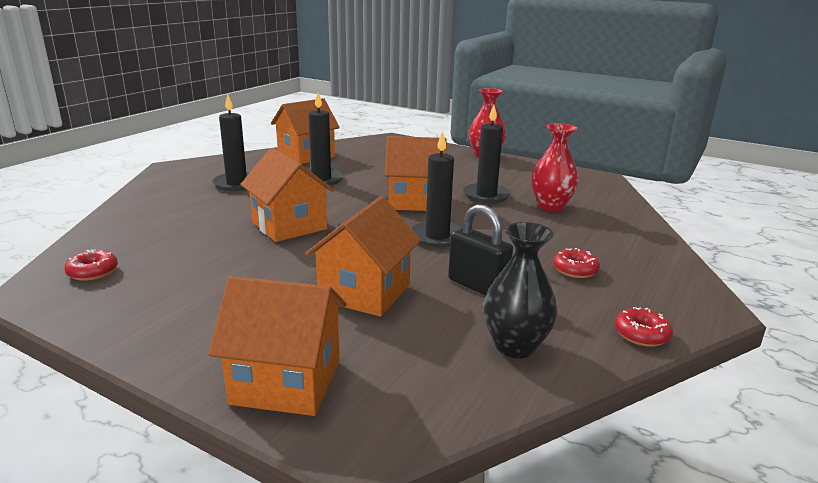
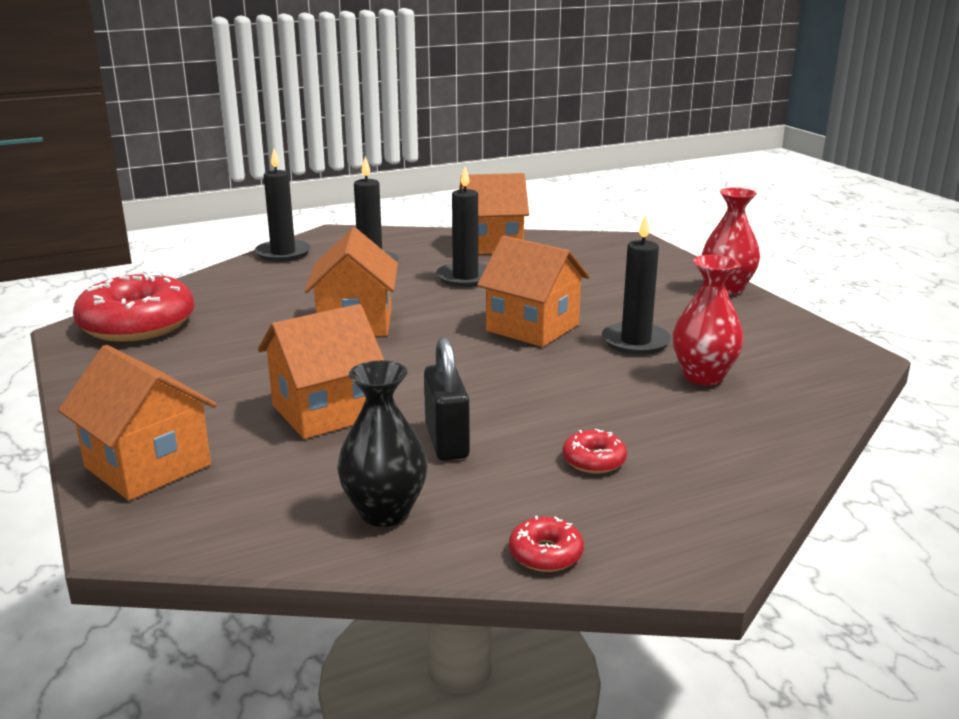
camera: 35 degrees right, 0 degrees up
(93, 272) = (137, 324): red donut -> red donut, size x2.35
(437, 237) = (491, 376): black candle -> black candle (283, 253)

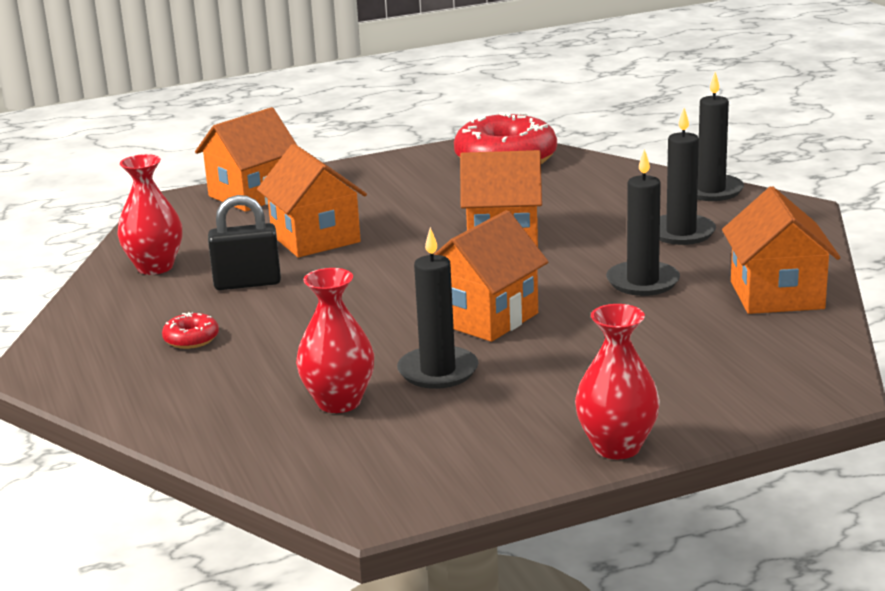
camera: 95 degrees right, 0 degrees up
(385, 512) = (155, 267): black vase -> red vase
(545, 554) = (74, 318): red donut -> none

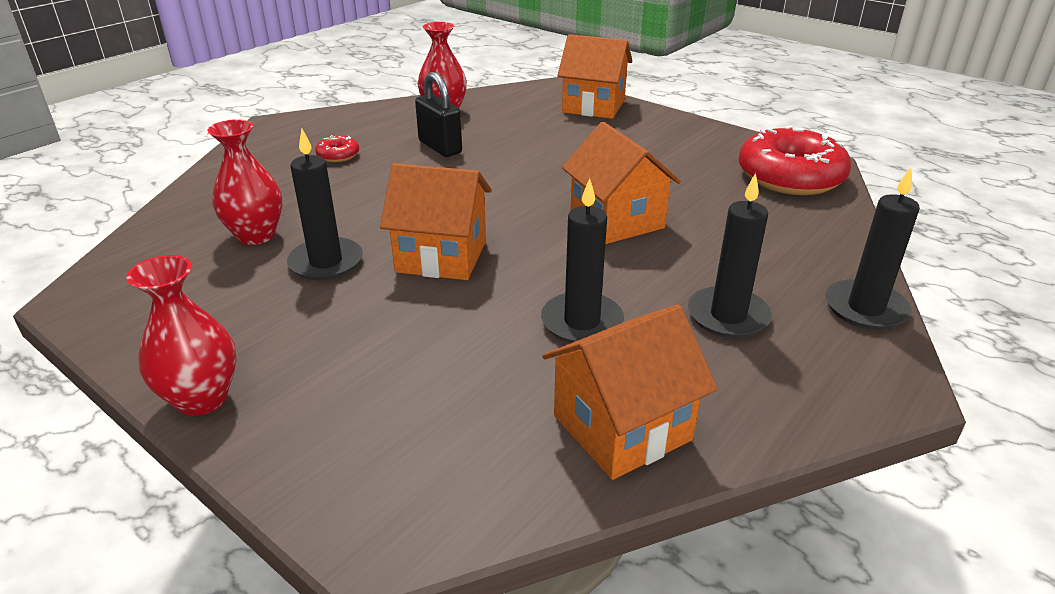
camera: 60 degrees right, 10 degrees up
(315, 238) = (538, 148): orange house -> none

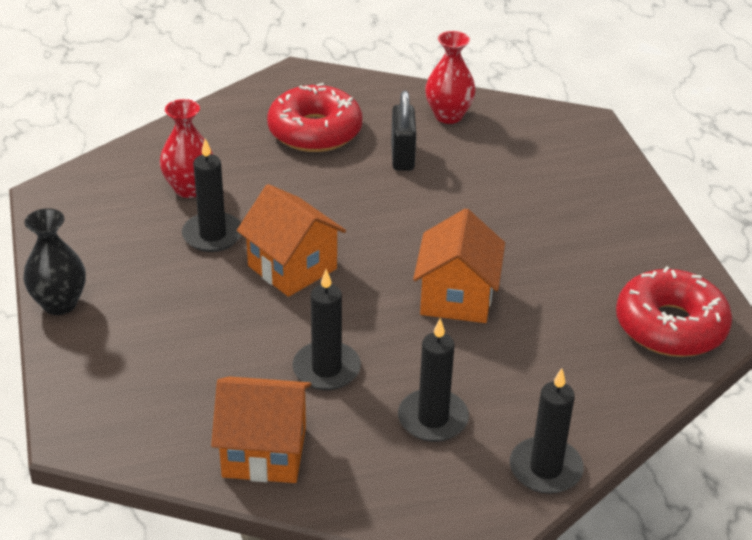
camera: 35 degrees right, 5 degrees up
(202, 399) = (60, 304): red vase -> black vase
(338, 155) = (315, 131): red donut -> red donut, size x2.35
(593, 106) = (595, 163): orange house -> none

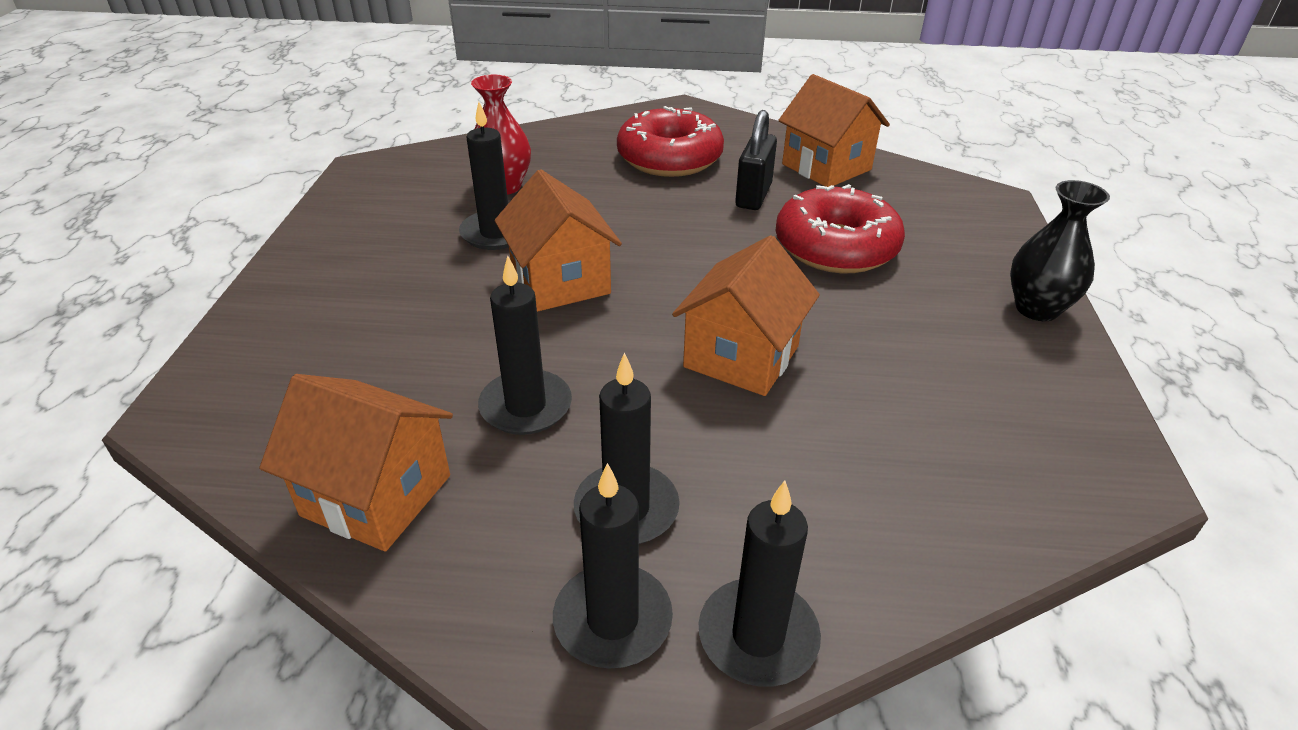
camera: 20 degrees right, 0 degrees up
(60, 304) = (287, 268): black vase -> black vase (1037, 309)
(448, 116) = (826, 167): red vase -> orange house
(459, 482) = (613, 620): none -> black candle
(670, 326) = (1037, 461): red donut -> red donut (836, 247)

